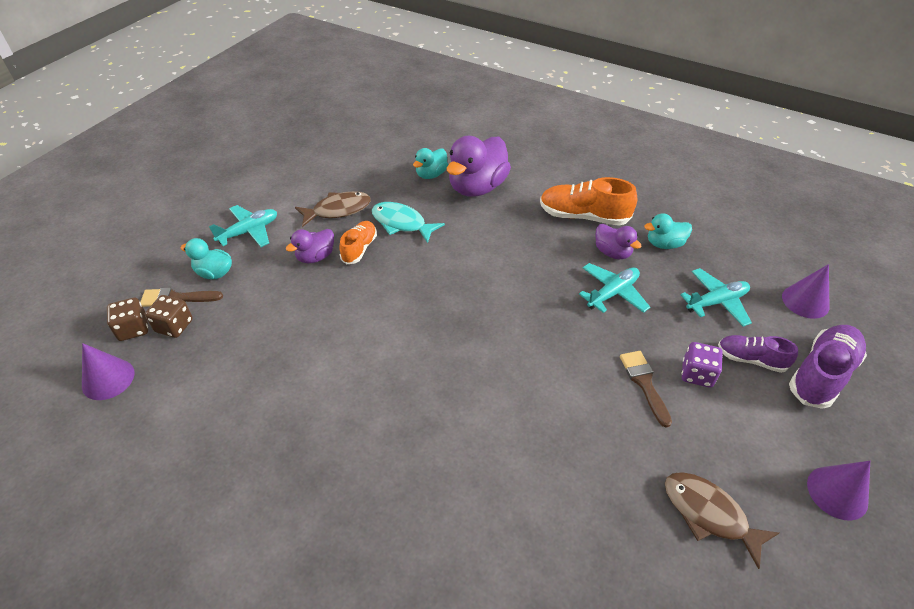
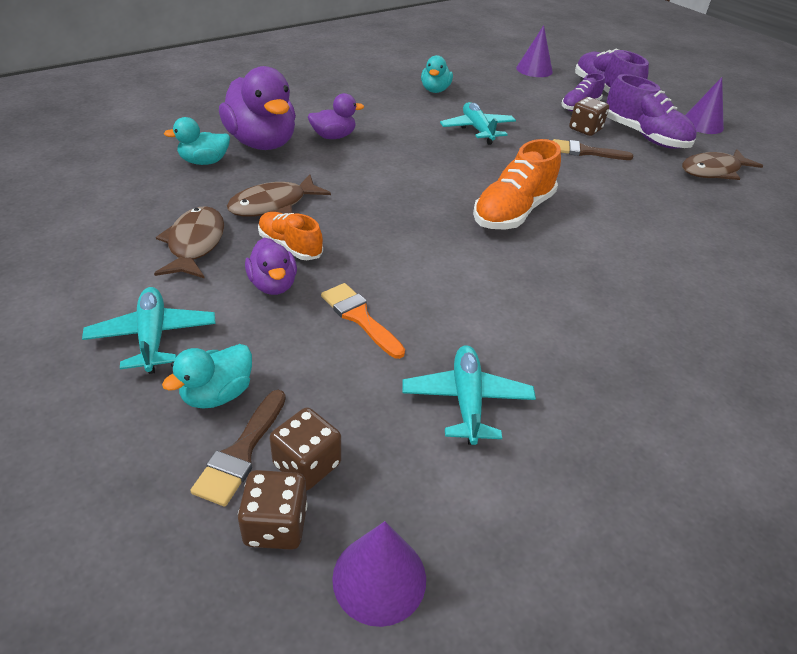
camera: 70 degrees left, 5 degrees down
(302, 305) = (359, 317): none -> orange brush
(401, 223) = (273, 205): turquoise fish -> brown fish
(431, 174) = (204, 162): turquoise duck -> turquoise duck turned 105 degrees clockwise
(583, 216) = (367, 108): orange shoe -> orange shoe (513, 212)
(612, 252) = (427, 113): purple duck -> purple duck (333, 136)
(697, 374) = (585, 129): purple dice -> brown dice
(716, 302) = (515, 96): turquoise plane -> turquoise plane (467, 400)
(735, 432) = (644, 136): none -> purple shoe

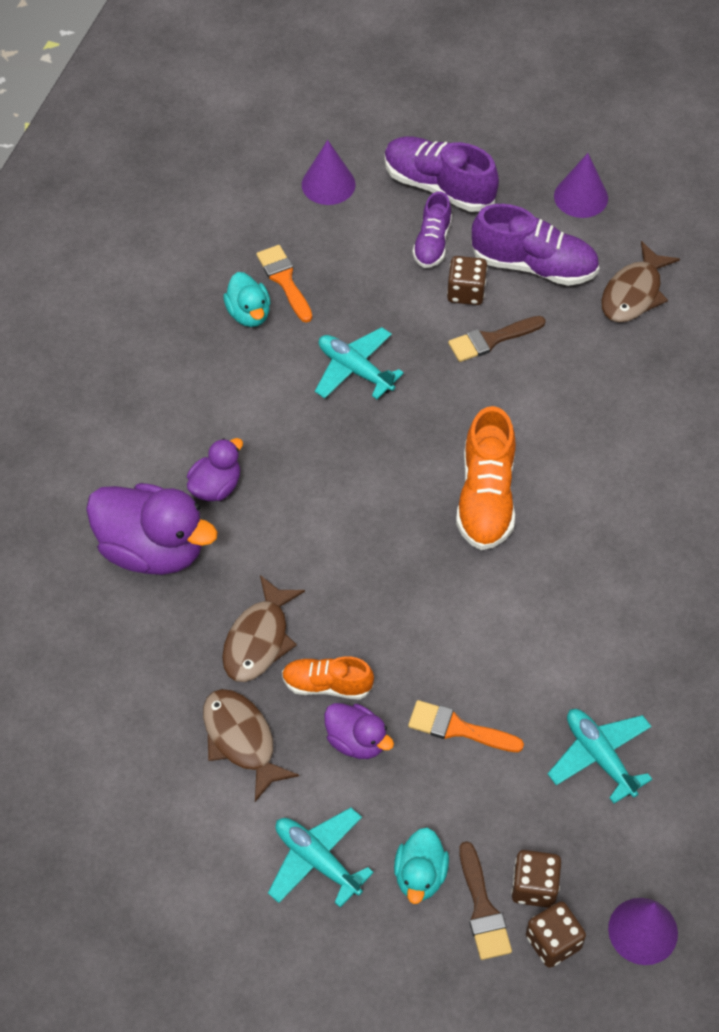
camera: 30 degrees left, 15 degrees up
(204, 162) = (126, 621): turquoise duck -> none
(470, 87) = (284, 280): none -> orange brush

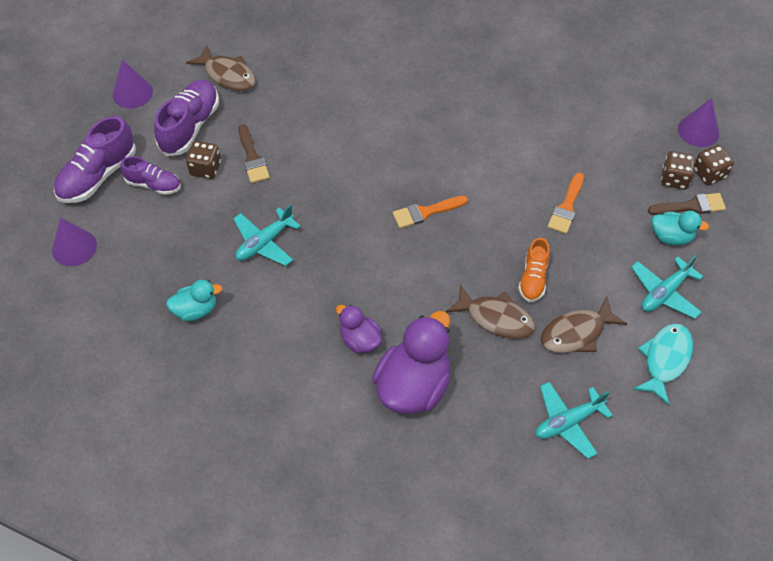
camera: 85 degrees left, 0 degrees up
(204, 855) = (665, 360): none -> turquoise fish
(284, 280) = (167, 283): orange brush -> orange brush (425, 212)
(356, 741) = (576, 264): purple duck -> none
(486, 497) = (388, 174): orange shoe -> none
(599, 756) = (585, 137): turquoise plane -> turquoise plane (568, 422)

